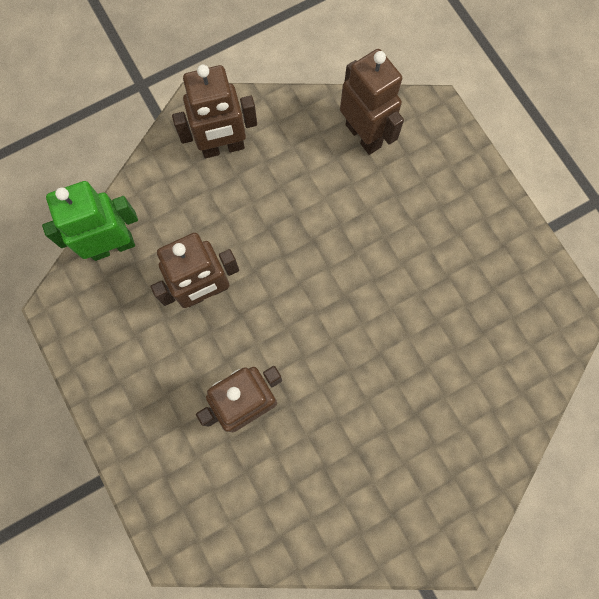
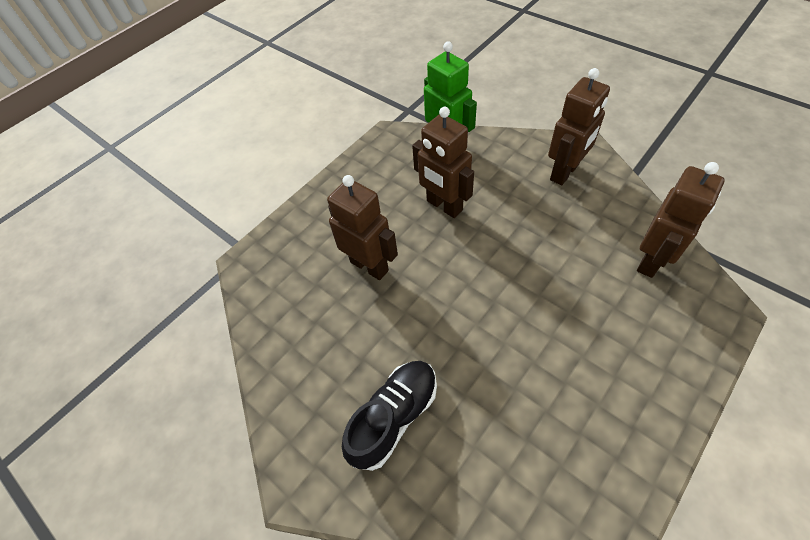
camera: 75 degrees right, 20 degrees down
(223, 147) = (565, 172): brown robot -> brown robot turned 105 degrees counterclockwise
(424, 439) = (394, 417): none -> black shoe

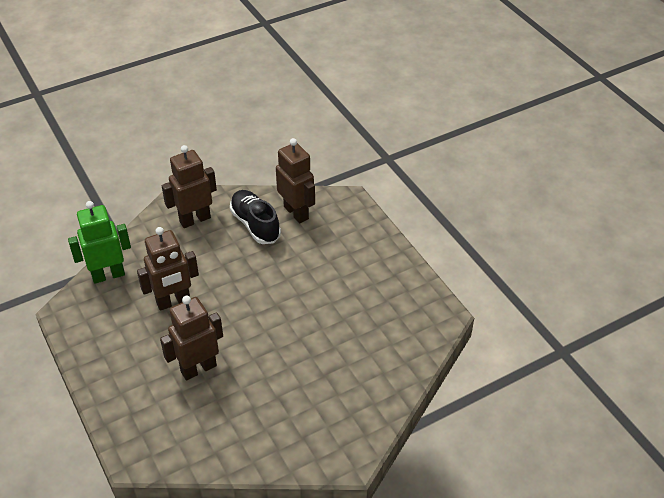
camera: 75 degrees left, 10 degrees down
(394, 417) = (330, 390): black shoe -> black shoe (255, 225)
(565, 172) = (195, 219): brown robot -> brown robot turned 90 degrees counterclockwise

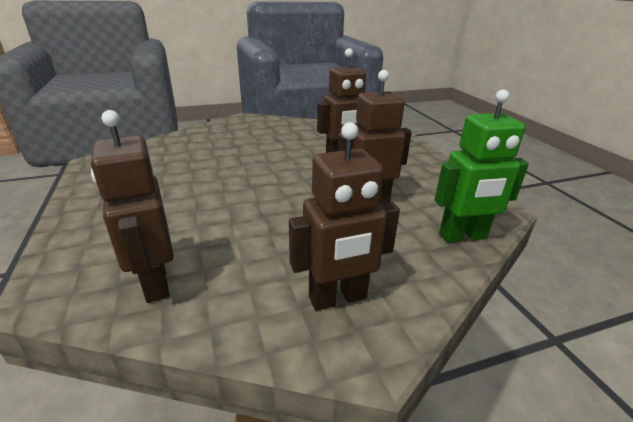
camera: 170 degrees left, 15 degrees down
(255, 225) = (235, 273): black shoe -> none

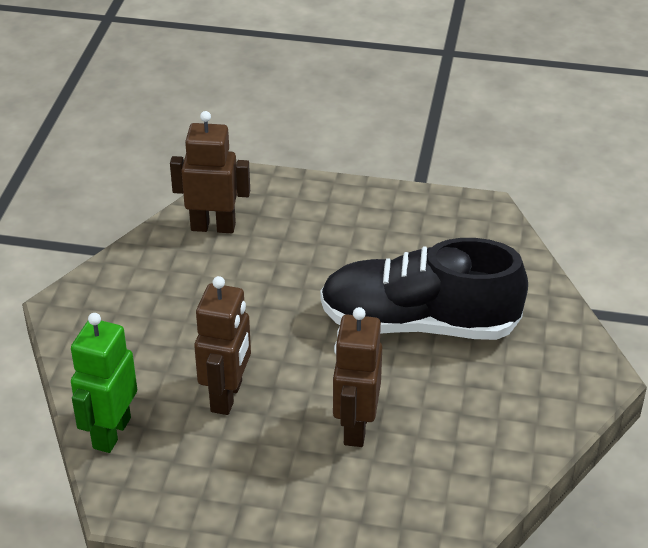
camera: 120 degrees right, 10 degrees up
(238, 159) = (418, 324): none -> black shoe
(338, 298) = (116, 310): brown robot -> none

